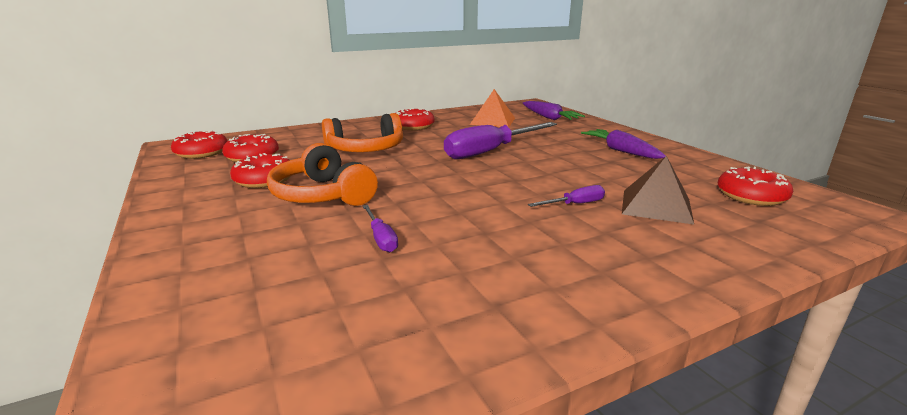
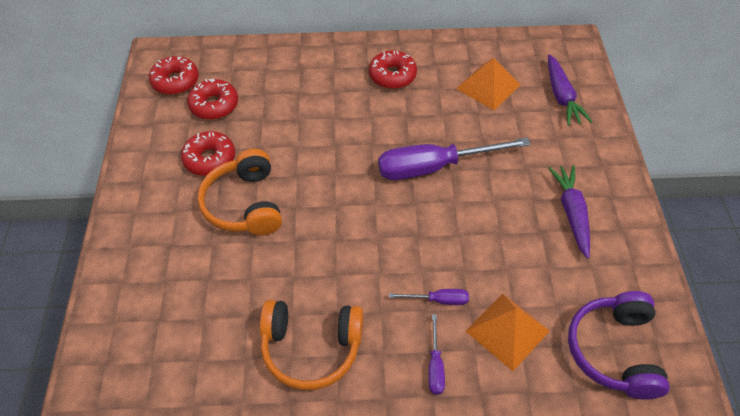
camera: 25 degrees right, 30 degrees up
(366, 150) = (318, 122): orange headphones -> orange headphones (311, 348)
(381, 238) = (258, 291): purple screwdriver -> purple screwdriver (435, 366)
(656, 206) = (507, 331): brown pyramid -> orange pyramid
(751, 196) = (614, 351): red donut -> purple headphones

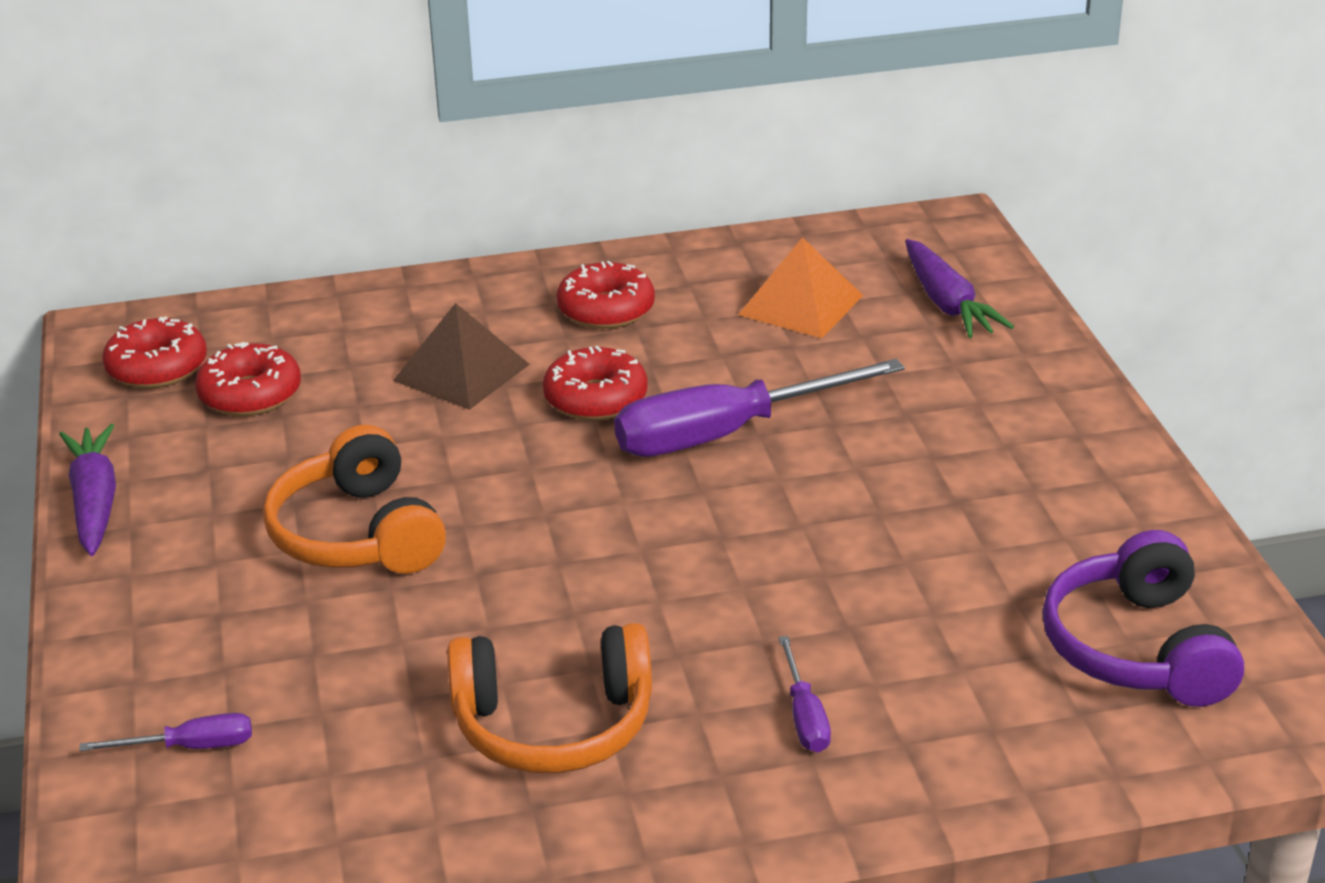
camera: 10 degrees left, 20 degrees down
(210, 159) = (265, 476): red donut -> red donut (595, 398)
(315, 106) = (461, 372): none -> brown pyramid
(438, 300) = (785, 623): purple screwdriver -> purple screwdriver (190, 747)
(507, 331) = (929, 648): orange pyramid -> none
(571, 213) = (1009, 467): purple carrot -> purple carrot (94, 502)

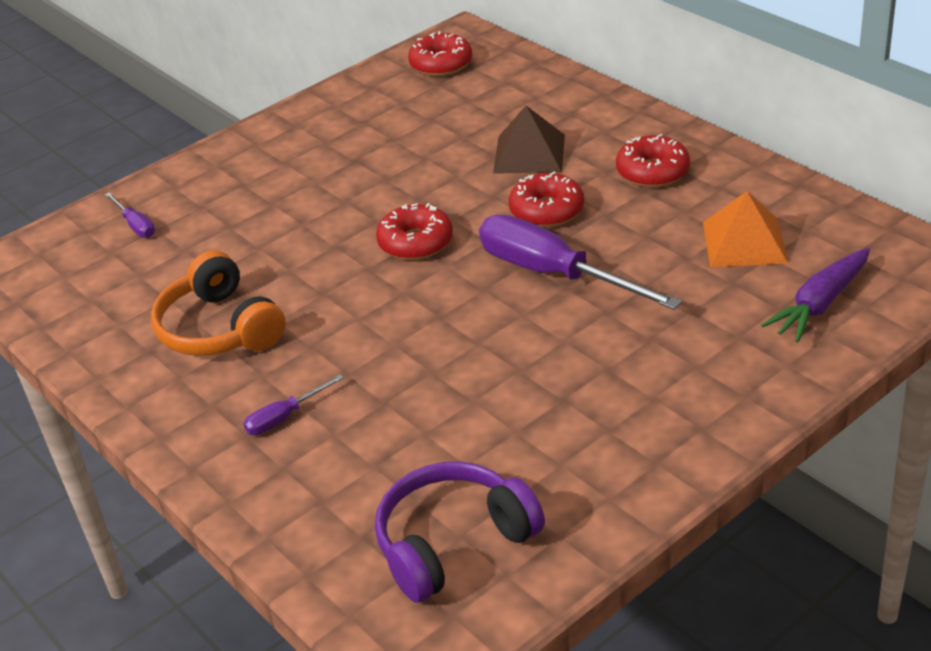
camera: 65 degrees right, 5 degrees up
(94, 502) = (307, 106): purple carrot -> none
(250, 394) = (442, 101): red donut -> red donut (415, 242)
(357, 534) = (341, 192): orange headphones -> none

